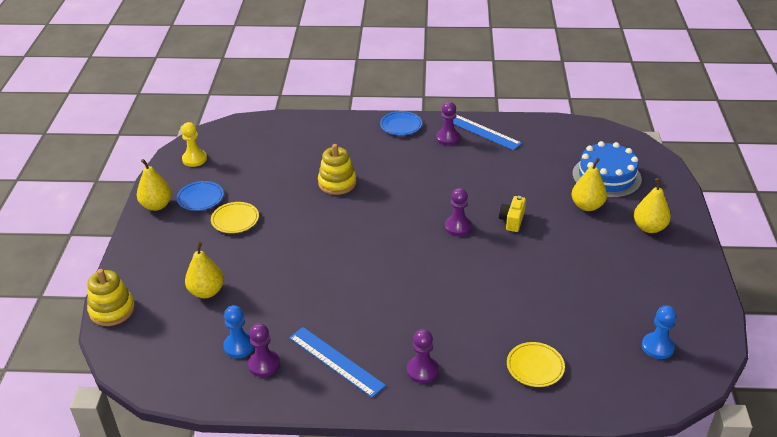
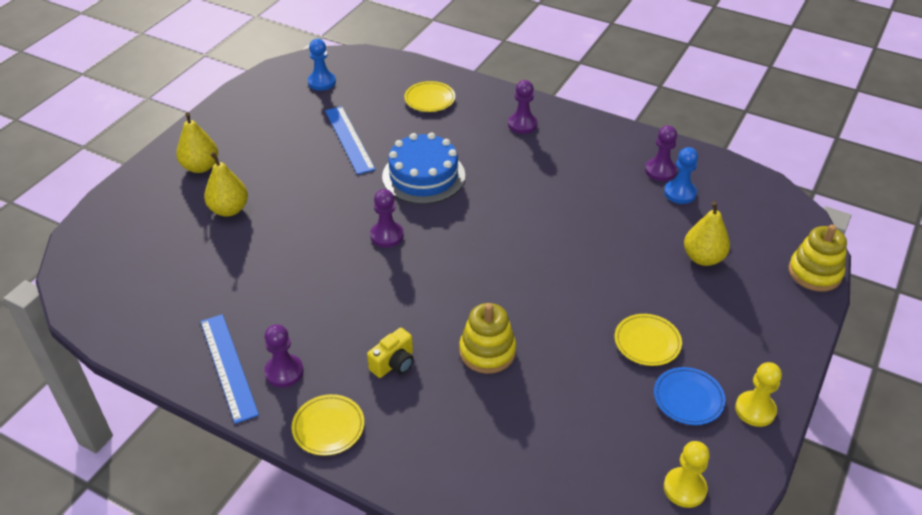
camera: 155 degrees left, 5 degrees up
(156, 205) = (755, 410): yellow pear -> yellow pawn
(336, 361) = (593, 153): blue ruler -> blue ruler (349, 139)
(401, 125) = (328, 427): blue plate -> yellow plate
(512, 221) = (323, 222): yellow camera -> yellow camera (394, 363)
(606, 176) = (164, 235): blue cake -> blue cake (423, 176)

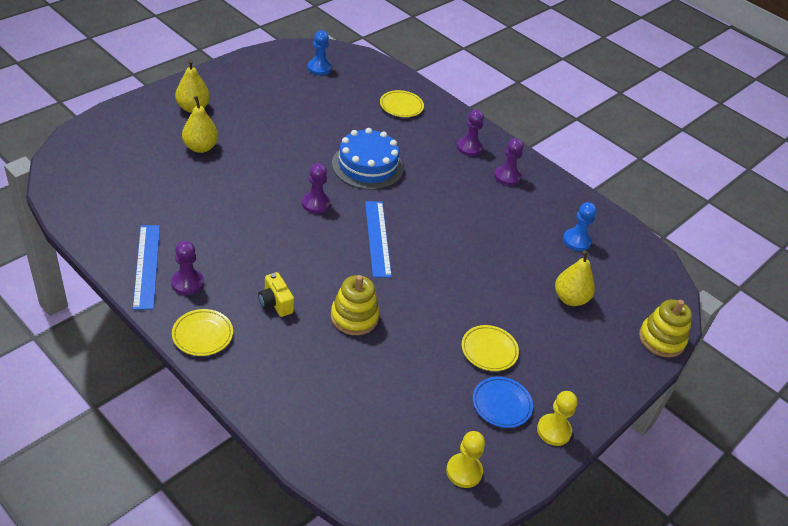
camera: 10 degrees right, 0 degrees up
(349, 139) = (320, 120): blue ruler -> blue ruler (377, 238)
(394, 363) = (275, 303): yellow camera -> yellow camera turned 90 degrees clockwise
(660, 171) = (568, 218): purple pawn -> purple pawn (507, 177)

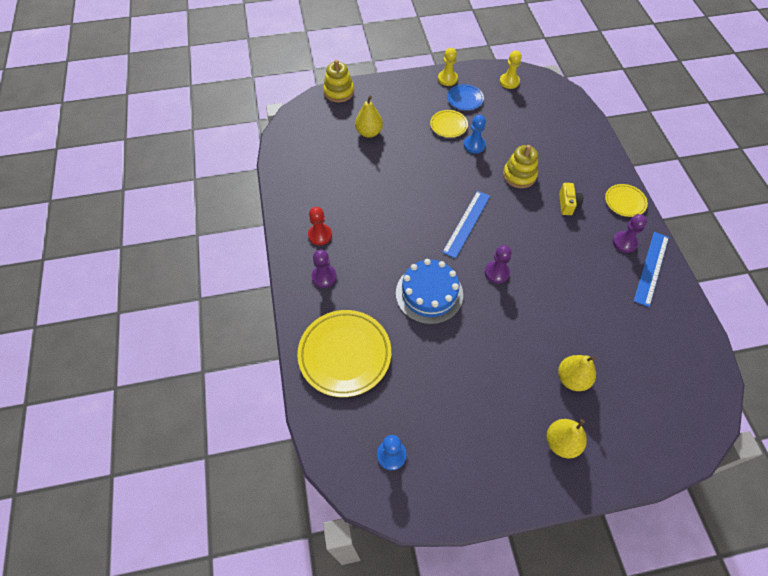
camera: 140 degrees left, 15 degrees up
(401, 106) = (345, 354): yellow plate -> yellow plate, size x1.93
(507, 177) = (320, 235): purple pawn -> red pawn
(576, 241) = (323, 165): blue pawn -> blue pawn (474, 145)

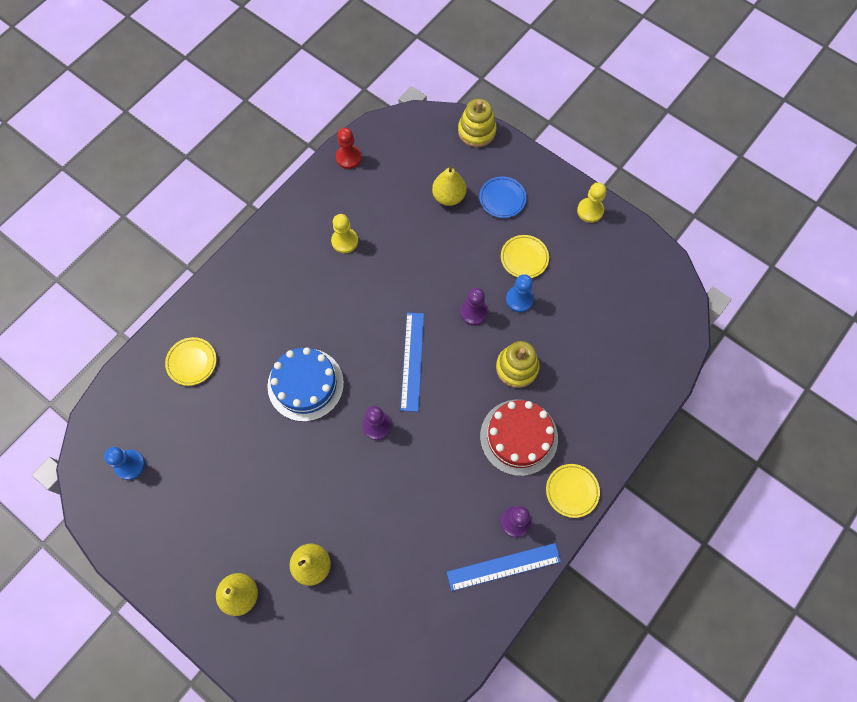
camera: 50 degrees right, 10 degrees up
(320, 235) = (294, 250): red pawn -> red pawn (348, 158)
(324, 277) = (254, 287): purple pawn -> purple pawn (473, 312)
(345, 354) = (192, 362): yellow plate -> yellow plate, size x0.52
(465, 99) = (576, 247): blue plate -> blue plate (502, 199)
(466, 223) = (412, 361): blue ruler -> blue ruler turned 75 degrees counterclockwise
(509, 82) = (644, 271): yellow pawn -> yellow pawn (345, 241)
(567, 204) = (518, 437): yellow camera -> red cake

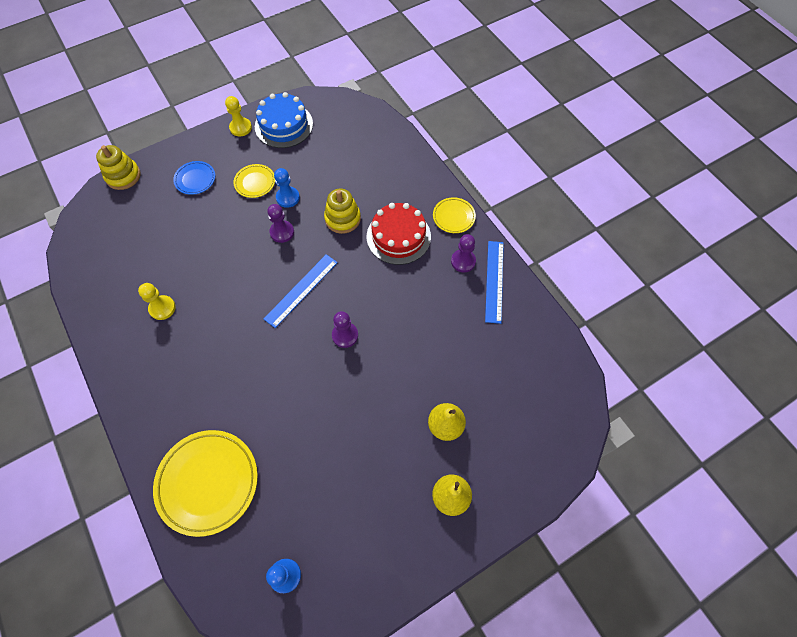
camera: 70 degrees left, 5 degrees down
(192, 362) = (208, 482): yellow plate -> yellow plate, size x1.93
(305, 384) = (281, 382): blue cake -> blue cake (284, 125)
(348, 158) = (82, 279): red pawn -> none
(412, 361) = (301, 290): blue ruler -> blue ruler turned 75 degrees counterclockwise
(448, 197) = (170, 215): yellow pear -> none

